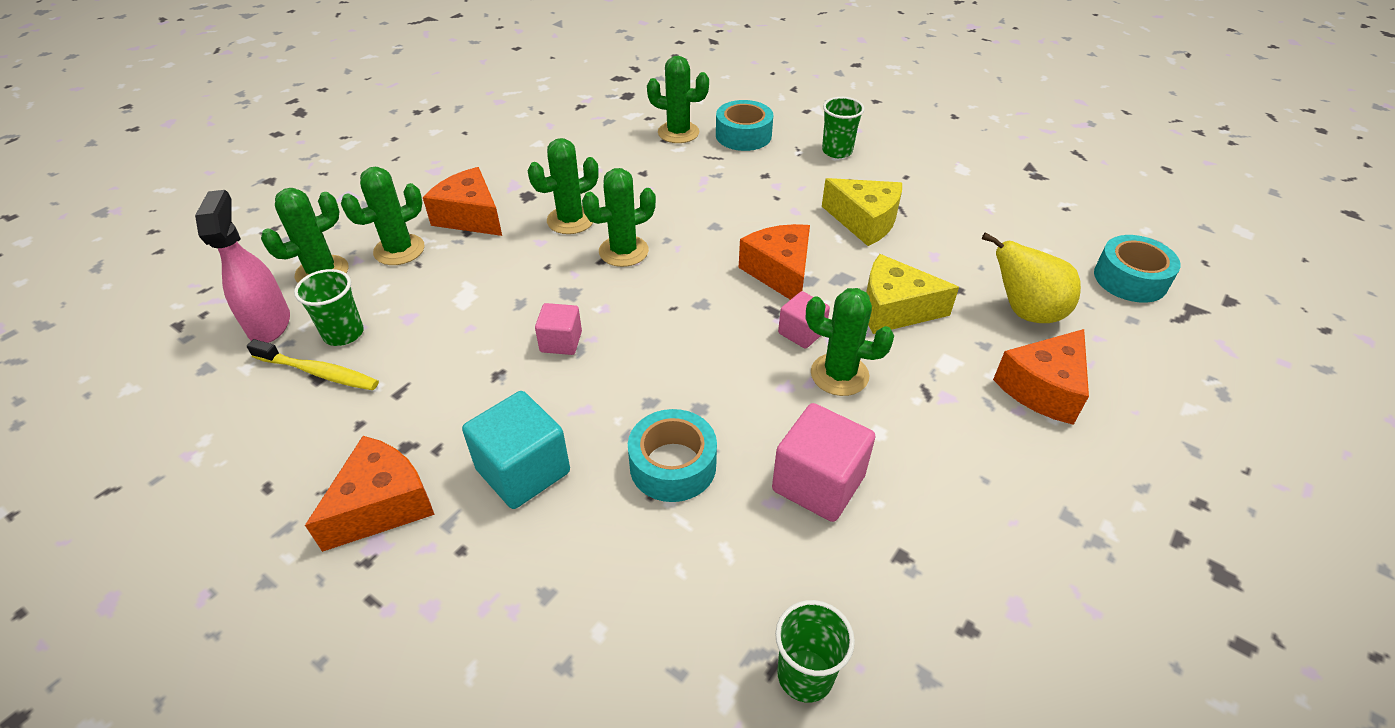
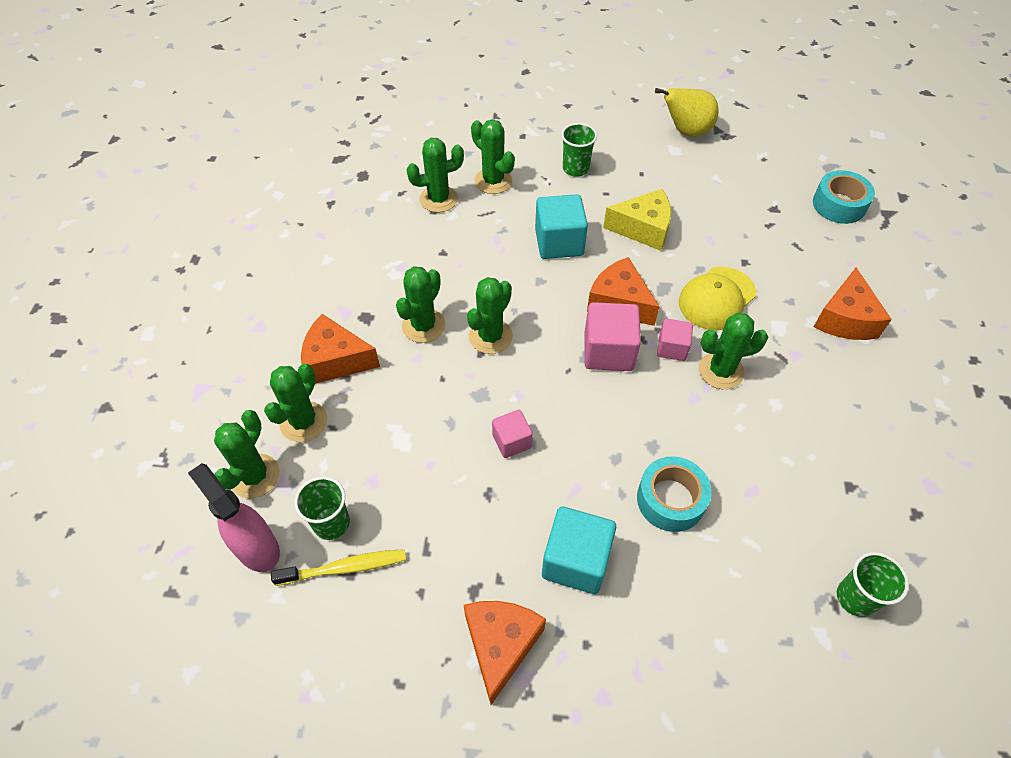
camera: 30 degrees left, 10 degrees up
(743, 135) = (493, 181): turquoise tape -> green cactus
(763, 203) = (559, 242): none -> turquoise cube
(818, 483) = (768, 462): pink cube -> pink cube (608, 351)
(894, 309) = (717, 298): yellow cheese -> yellow cap
(1025, 312) = (796, 262): yellow pear -> yellow pear (686, 131)

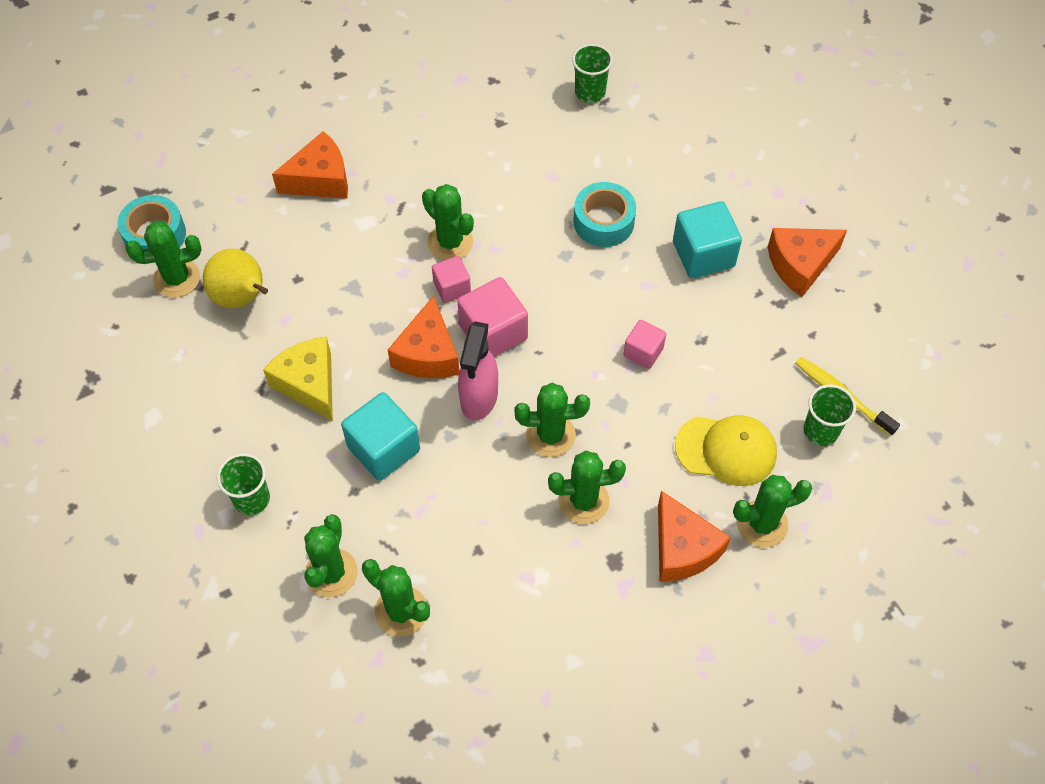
camera: 125 degrees left, 5 degrees up
(255, 476) = (838, 520): green cactus -> green cactus (177, 278)
(256, 547) = (885, 468): pink spray bottle -> pink spray bottle (479, 398)
(686, 131) = (109, 421): yellow pear -> yellow pear (242, 298)
(717, 298) = (364, 280): yellow cap -> yellow cap (726, 450)

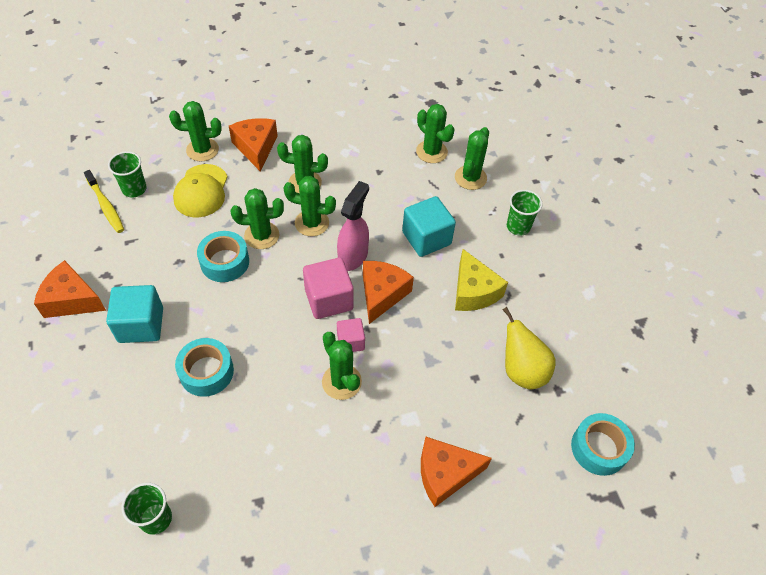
camera: 170 degrees left, 5 degrees down
(177, 278) = (577, 400): green cactus -> green cactus (261, 235)
(643, 352) = (225, 262): pink cube -> turquoise tape
(726, 450) = (201, 191): yellow cap -> yellow cap turned 105 degrees counterclockwise
(800, 265) = (72, 300): orange cheese -> orange cheese turned 150 degrees counterclockwise

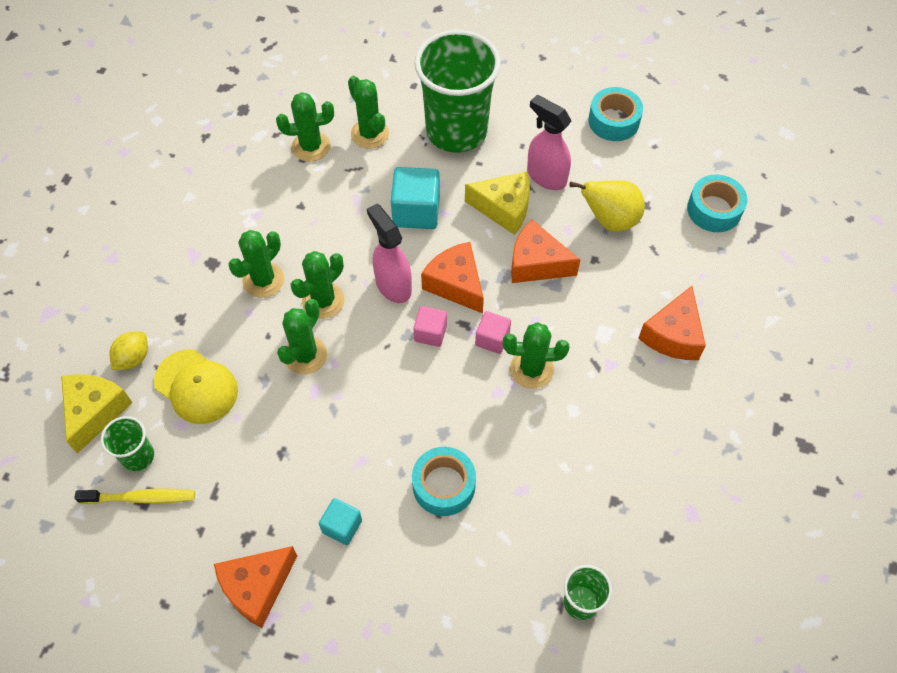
camera: 55 degrees left, 5 degrees up
(141, 325) = (342, 526): turquoise cube -> turquoise cube, size x0.59
(153, 152) = (95, 412): none -> yellow cheese
(202, 150) = (133, 358): green cactus -> yellow lemon
(225, 262) = (315, 407): turquoise tape -> turquoise tape (613, 121)
(256, 148) = (174, 302): orange cheese -> orange cheese (536, 263)
(329, 299) = (430, 333): pink cube -> pink cube, size x0.59
(518, 226) = (456, 131): green cup -> green cup, size x2.24
(526, 305) = (546, 176): none -> pink spray bottle

